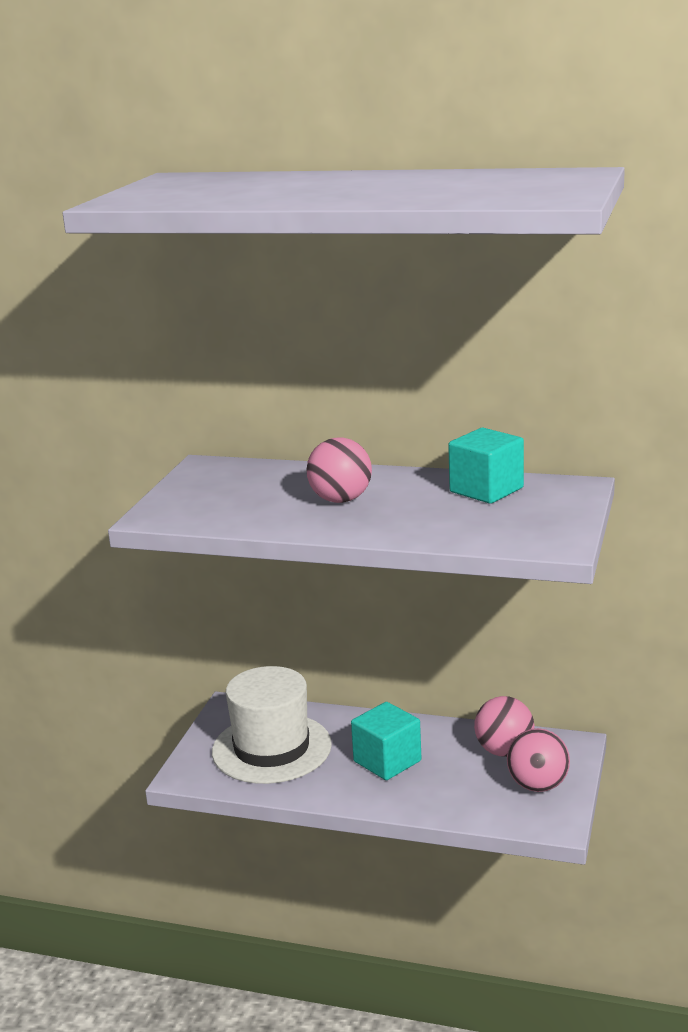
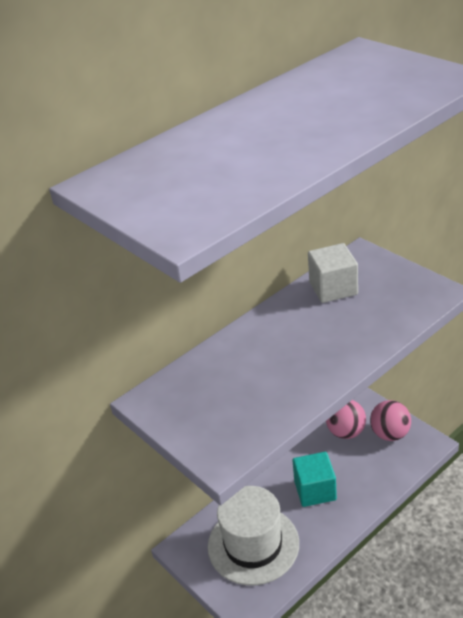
camera: 55 degrees left, 15 degrees up
(340, 500) = (287, 353): pink ball -> none
(486, 490) = (333, 288): turquoise cube -> white cube

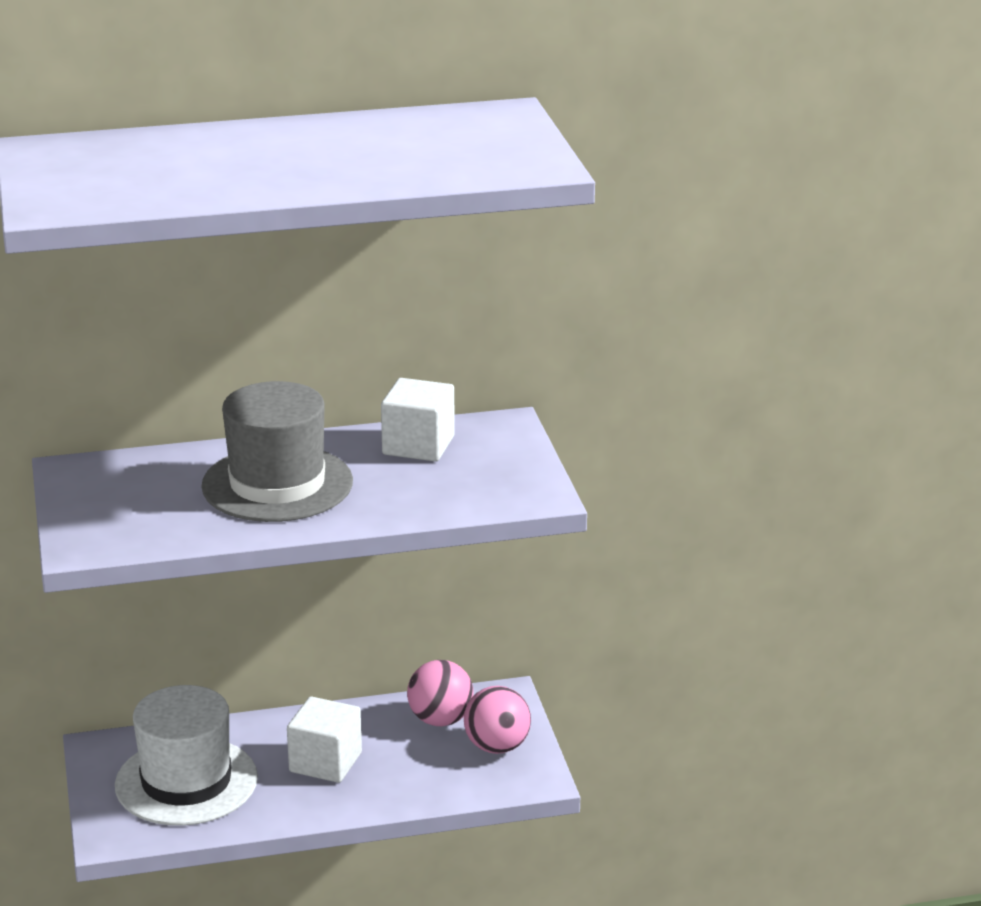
camera: 25 degrees right, 10 degrees down
(287, 351) = (277, 484): none -> grey hat
(315, 490) = (325, 762): turquoise cube -> white cube

